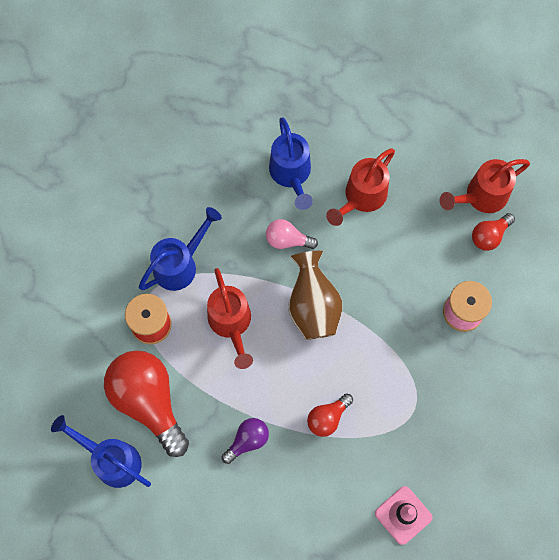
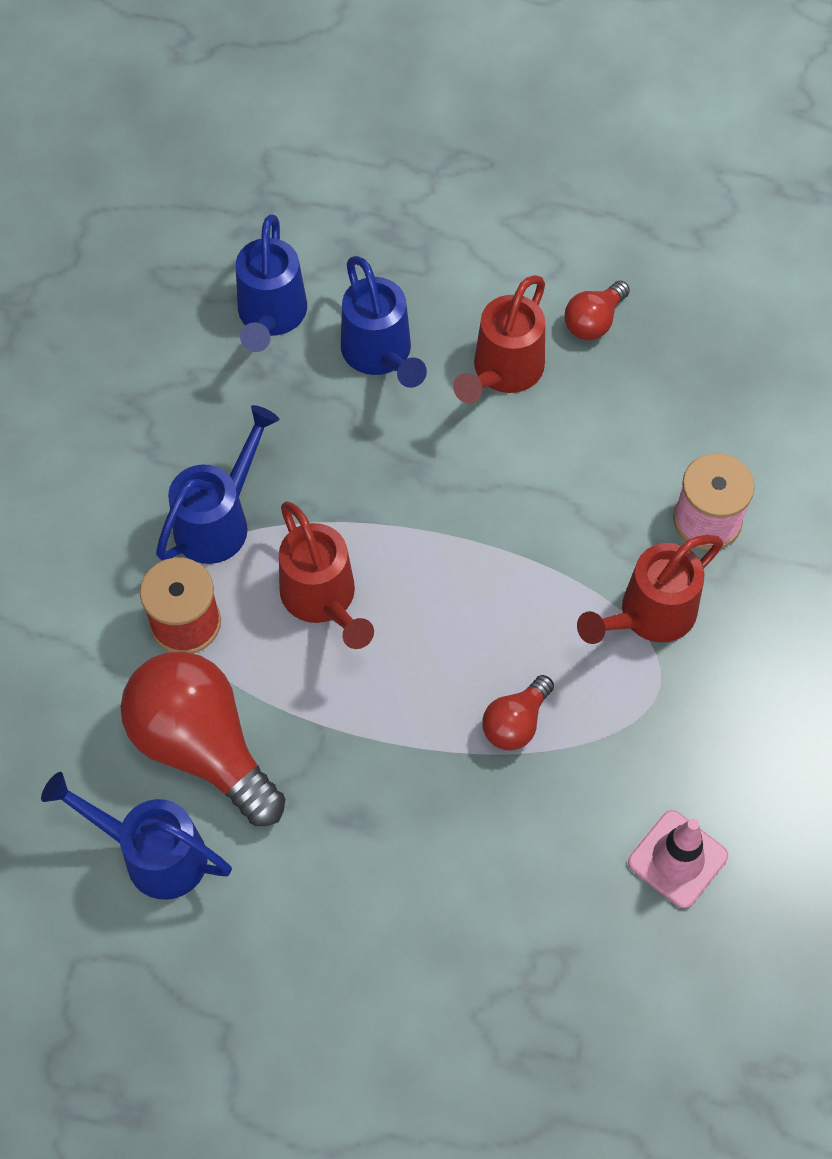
camera: 10 degrees left, 10 degrees down
(231, 139) = (271, 316): none -> blue watering can
(247, 440) = (385, 783): purple light bulb -> none
(287, 240) = (393, 455): pink light bulb -> none
(313, 306) = (456, 550): brown vase -> none
(481, 196) = (698, 341): red watering can -> red watering can (649, 615)
(489, 236) = (724, 398): red light bulb -> red light bulb (594, 321)

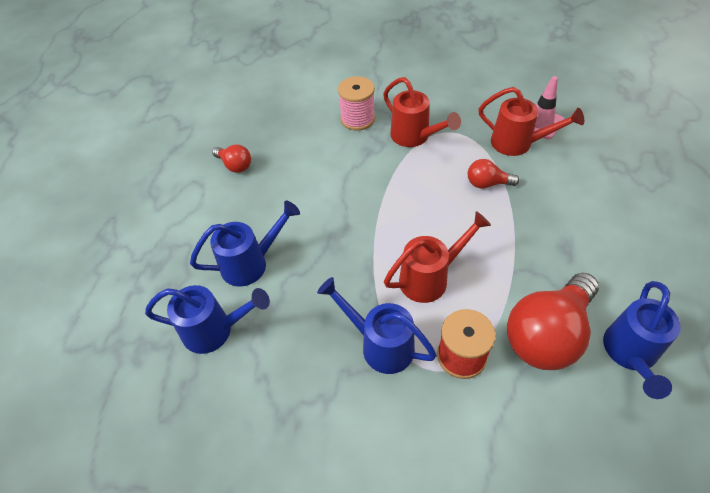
camera: 90 degrees left, 10 degrees down
(503, 372) = (266, 202): red watering can -> red watering can (517, 143)
(516, 723) = (487, 183): red light bulb -> red light bulb turned 150 degrees clockwise

